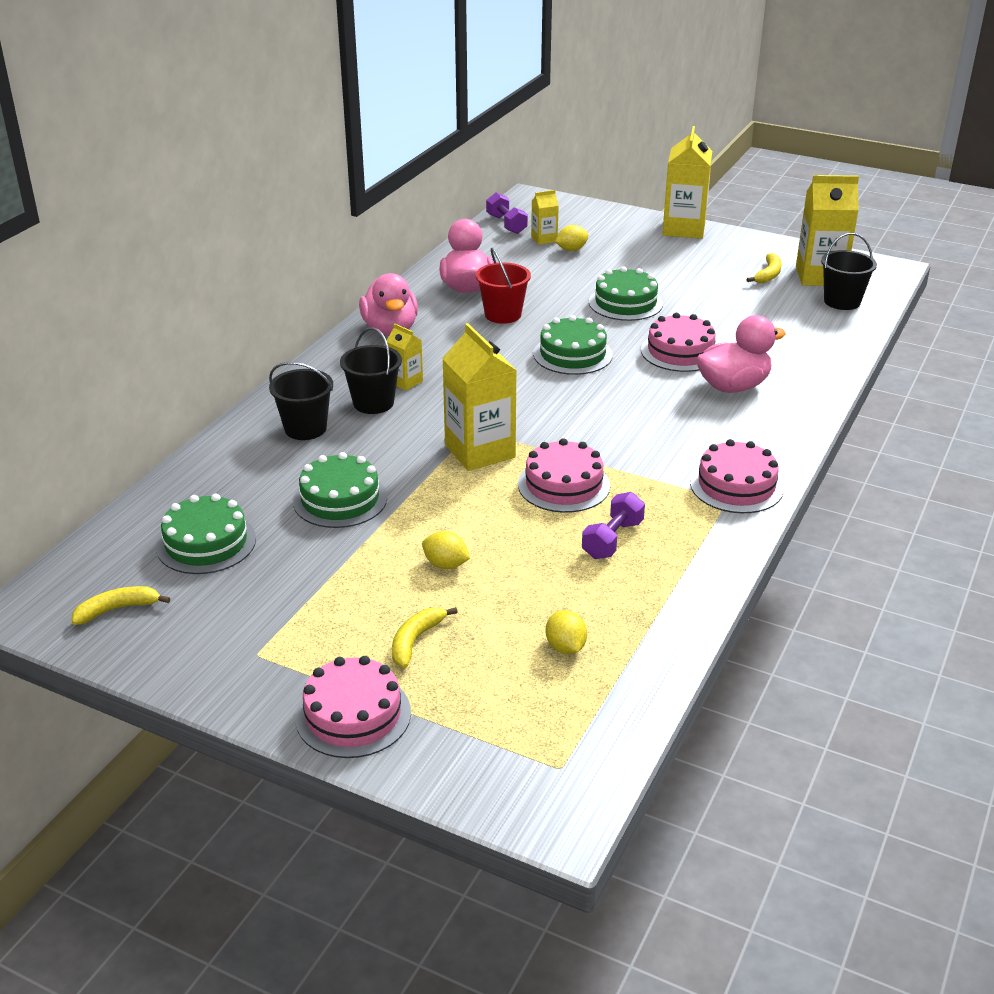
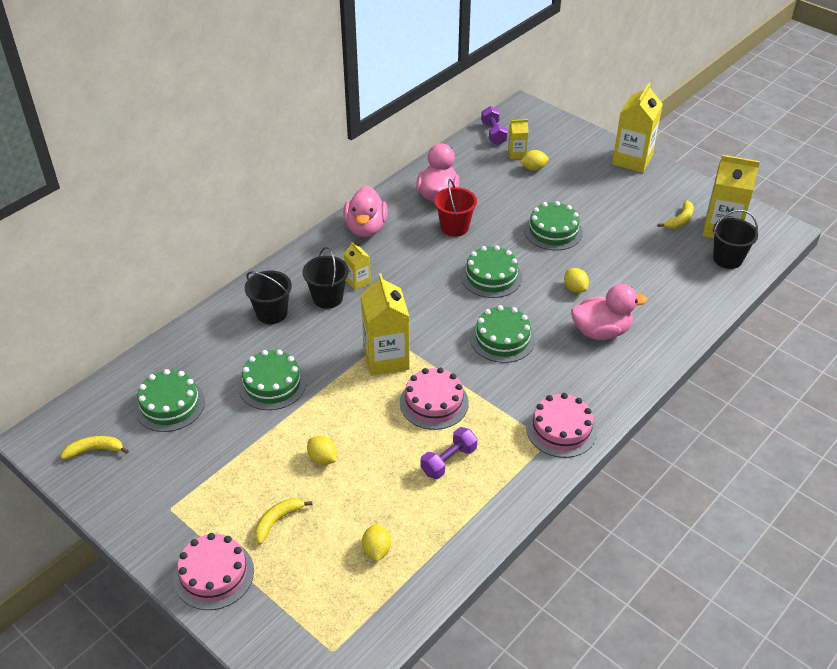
camera: 15 degrees right, 10 degrees up
(617, 410) = (502, 339): none -> green cake
(680, 351) = (575, 288): pink cake -> yellow lemon

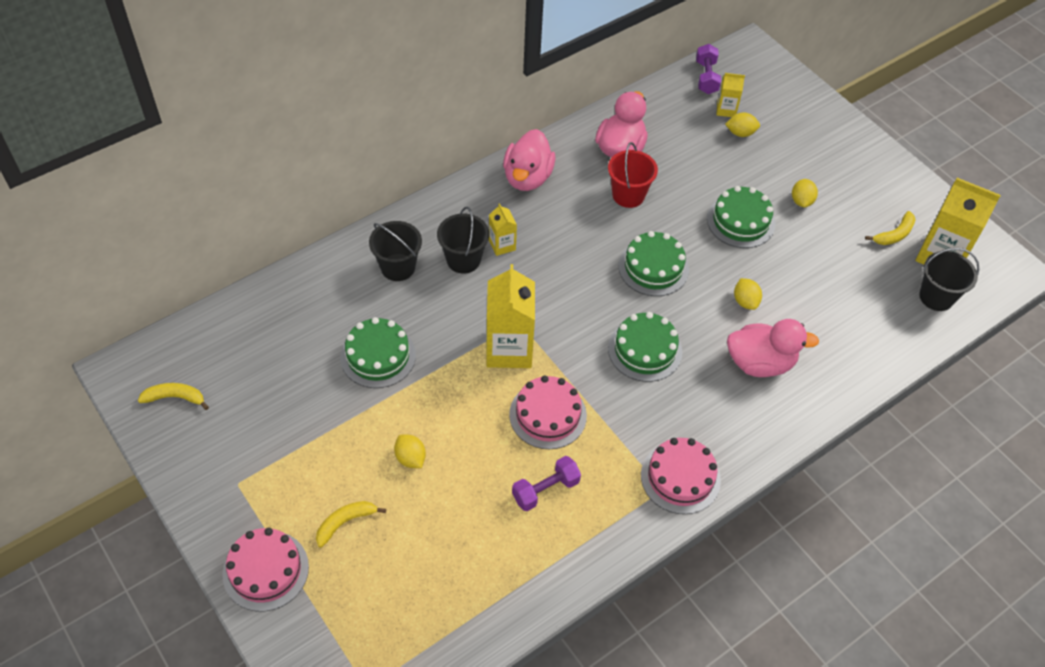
camera: 10 degrees right, 10 degrees up
(170, 405) = (264, 359): green cake -> none
(376, 550) = (441, 580): yellow lemon -> yellow lemon (801, 201)
(632, 160) = (861, 142): yellow carton -> none

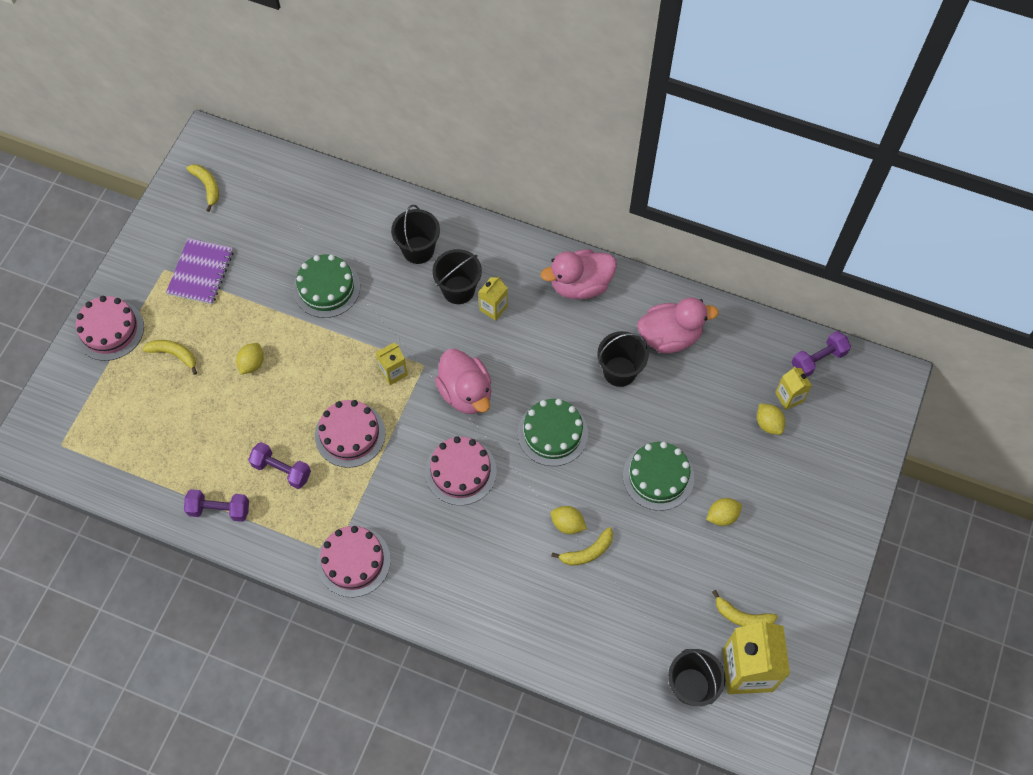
camera: 60 degrees right, 10 degrees up
(270, 452) = (201, 272): none -> purple notebook
(509, 349) = (393, 372): yellow carton -> yellow carton, size x0.51
(551, 566) = (219, 509): none -> purple dumbbell
(628, 195) = (619, 371): red bucket -> black bucket
(645, 350) = (460, 471): green cake -> pink cake
(745, 301) = (567, 524): yellow lemon -> yellow lemon turned 75 degrees clockwise
(760, 363) = (508, 567): pink duck -> pink duck (466, 393)
(779, 301) = (587, 552): none -> yellow banana

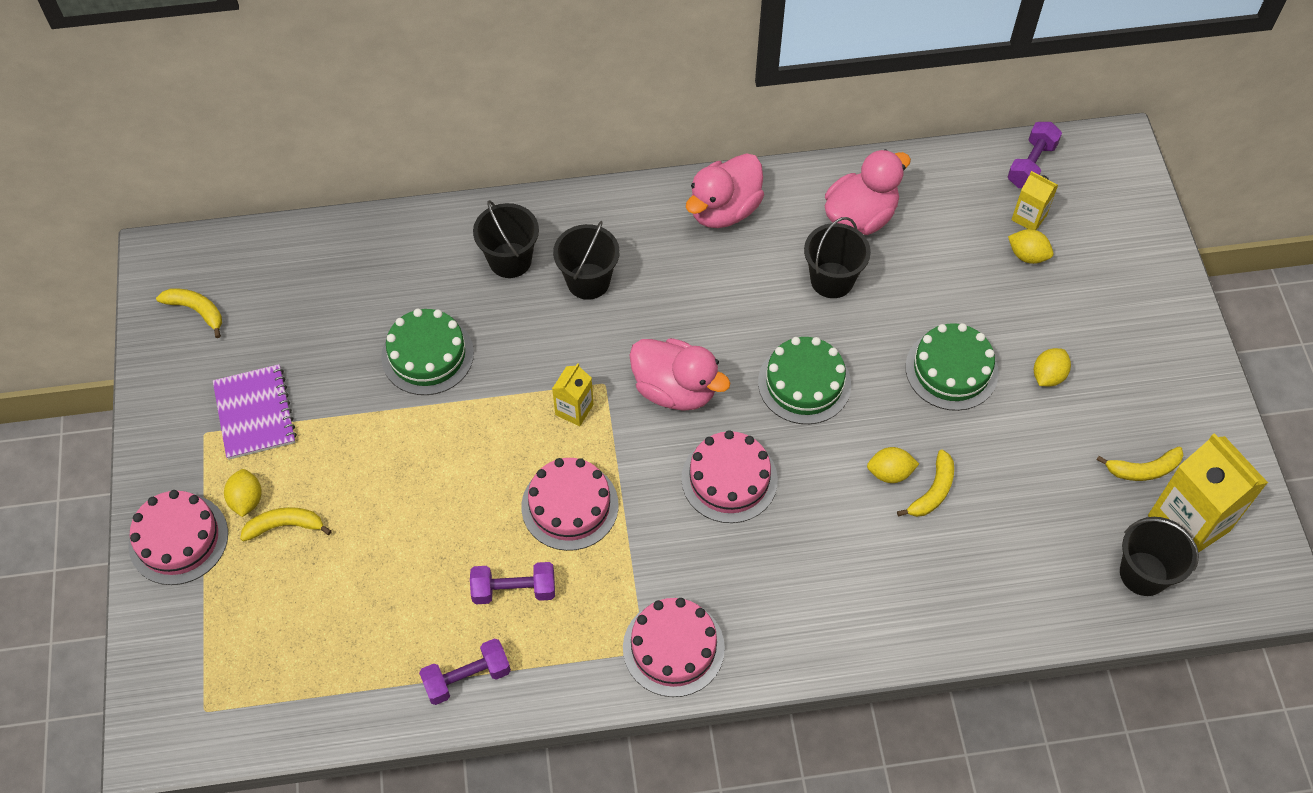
camera: 30 degrees left, 5 degrees down
(252, 364) = (393, 487): yellow lemon -> yellow lemon (246, 500)
(493, 308) = (643, 282): yellow carton -> none

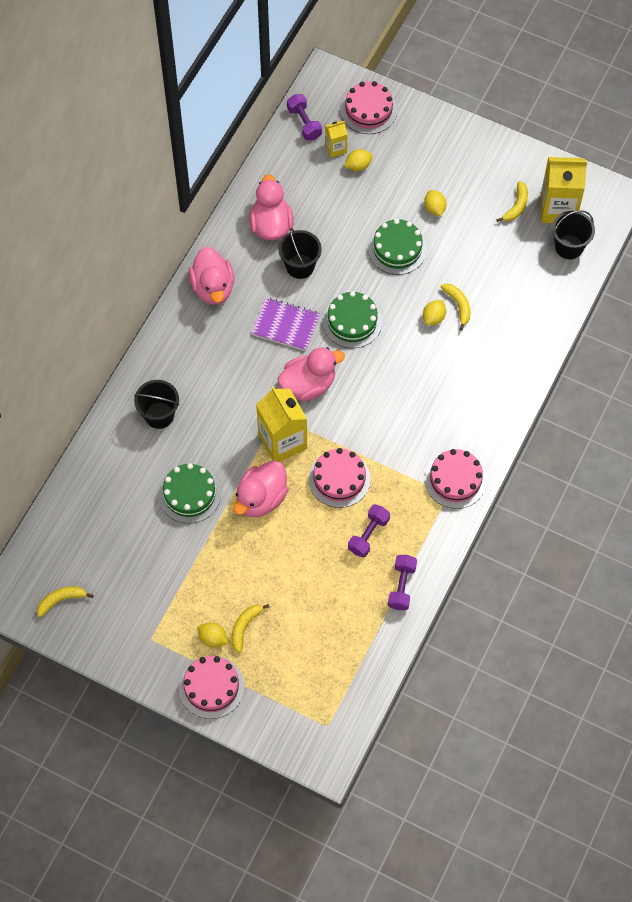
camera: 55 degrees left, 5 degrees up
(255, 413) = (158, 605): purple notebook -> purple notebook (285, 325)
(477, 435) = (261, 498): none -> pink duck
(574, 409) = (282, 441): yellow carton -> yellow carton, size x1.98
(588, 281) = (205, 384): black bucket -> none
(729, 479) = (381, 393): pink cake -> pink cake (368, 110)

